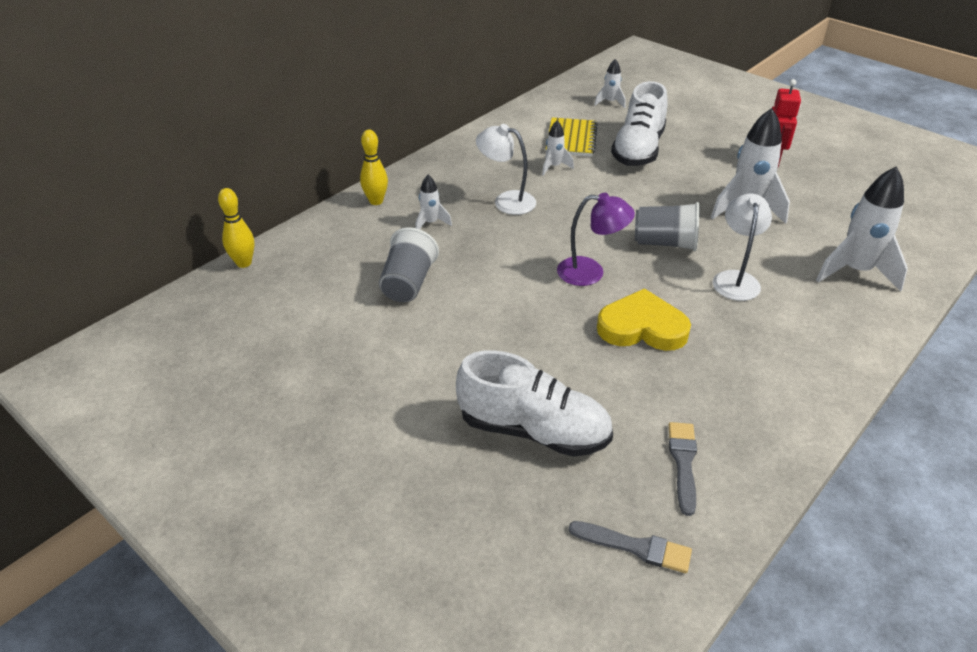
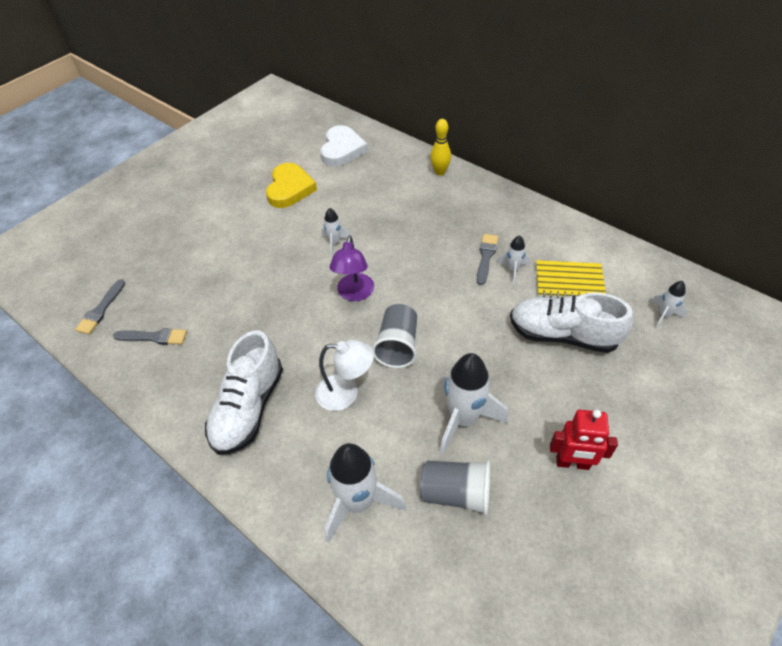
camera: 90 degrees right, 10 degrees up
(244, 263) = (362, 128): yellow bowling pin -> none
(291, 283) = (342, 149): none -> white heart
(408, 283) = (341, 198): grey cup -> grey cup (456, 493)
(430, 223) = (414, 202): white rocket -> white rocket (335, 242)
(506, 201) = (450, 241): white lamp -> none
(533, 180) = (486, 257): none -> grey brush
(534, 430) = (197, 265): white shoe -> white shoe (249, 408)
(642, 327) = (287, 323): yellow heart -> yellow heart (290, 189)

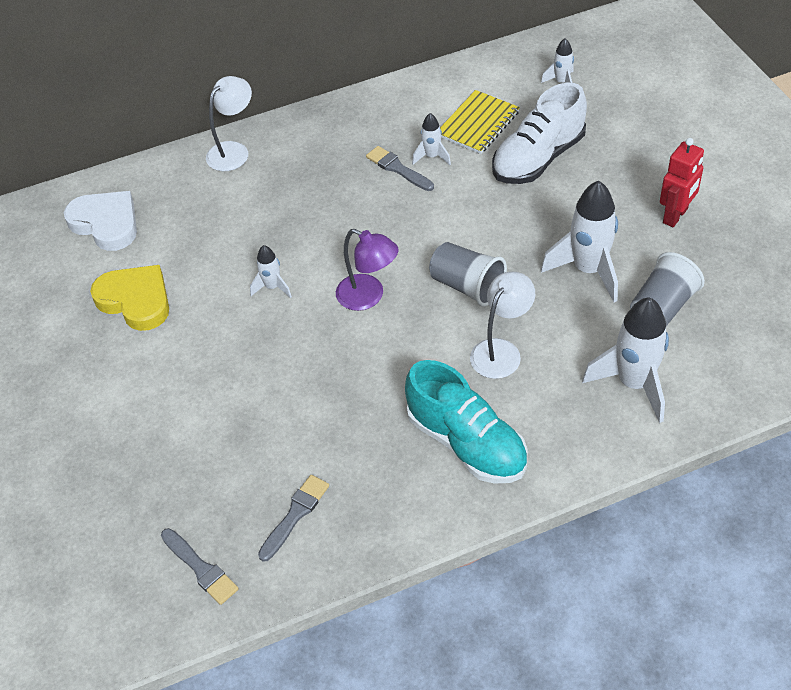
camera: 60 degrees left, 0 degrees up
(249, 408) = (466, 443): white shoe -> turquoise shoe
(440, 172) = (233, 151): yellow bowling pin -> white lamp

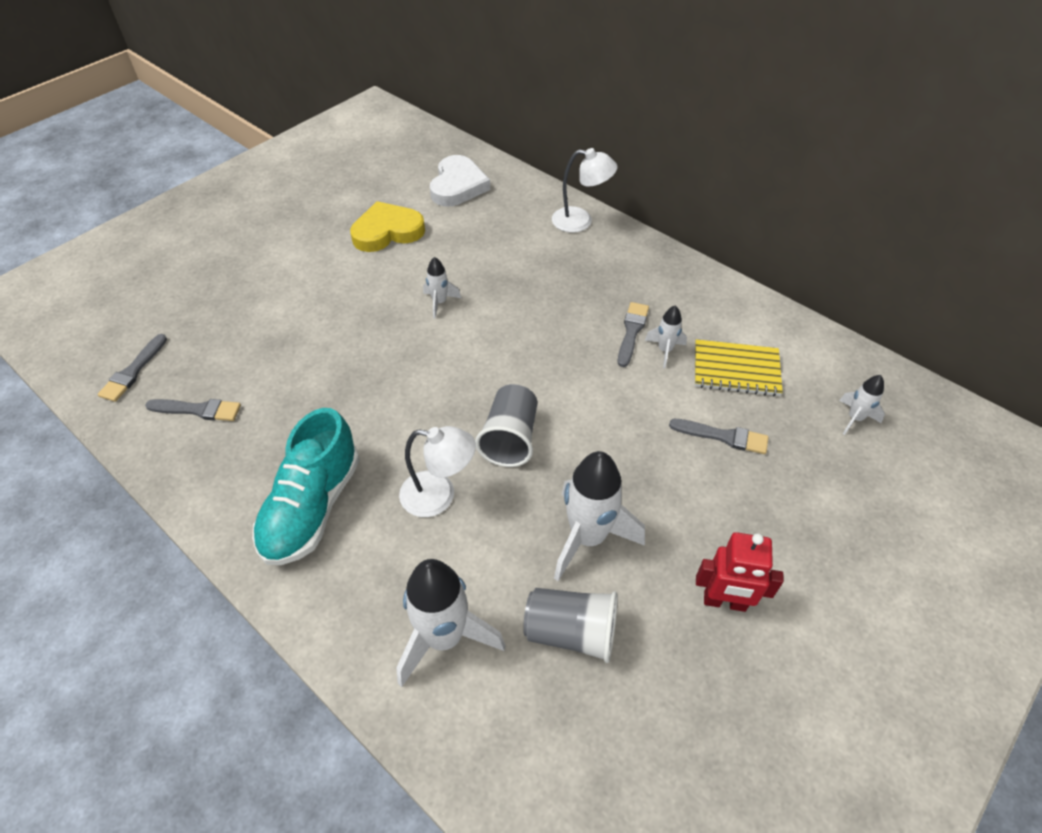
camera: 60 degrees right, 0 degrees up
(135, 300) = (387, 231): yellow heart -> yellow heart turned 120 degrees counterclockwise
(368, 297) = (460, 369): purple lamp -> none
(538, 158) = (723, 436): white shoe -> grey brush

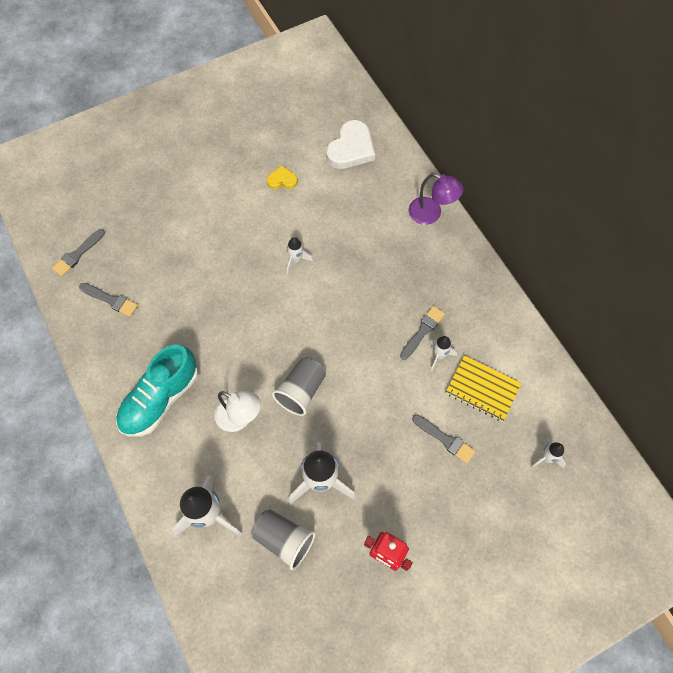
camera: 20 degrees right, 15 degrees up
(387, 231) = (282, 180): yellow heart -> yellow heart, size x0.53
(580, 221) = (431, 214): white lamp -> purple lamp

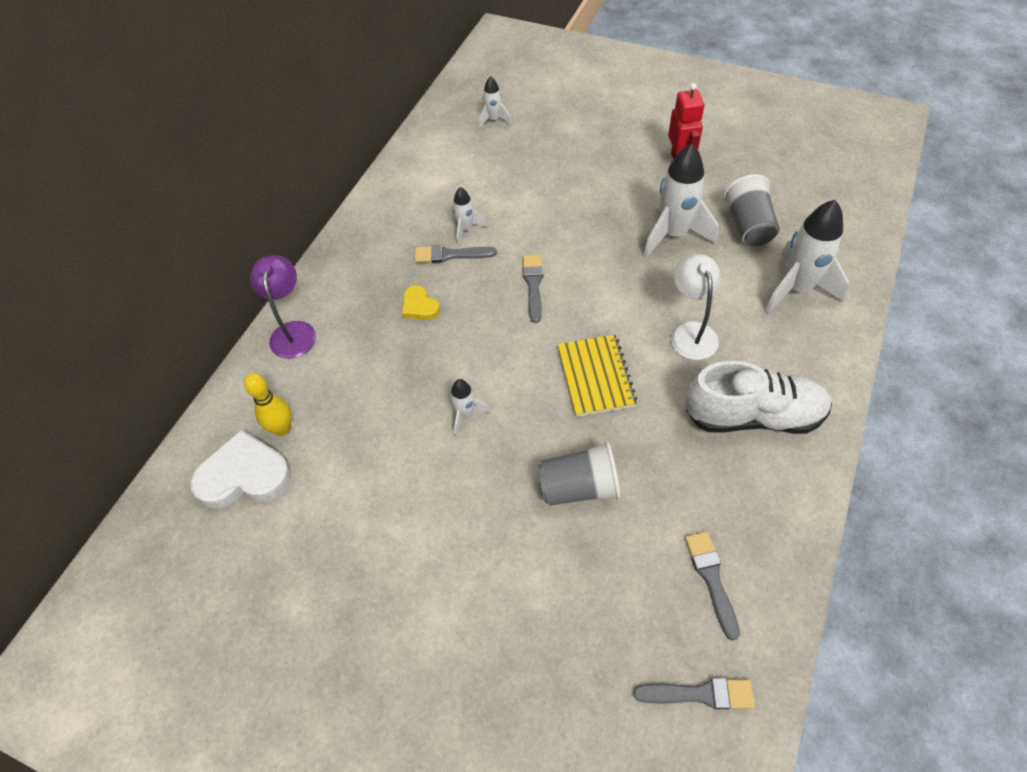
camera: 125 degrees left, 10 degrees down
(160, 399) = (753, 416): turquoise shoe -> white shoe
(282, 180) = (358, 520): yellow heart -> yellow heart (419, 306)
(301, 391) = (610, 304): grey cup -> grey cup (579, 487)
(365, 176) = (282, 429): none -> yellow bowling pin
(445, 439) = (544, 181): grey brush -> grey brush (533, 285)
(482, 389) = (470, 184): yellow notebook -> yellow notebook (596, 377)

